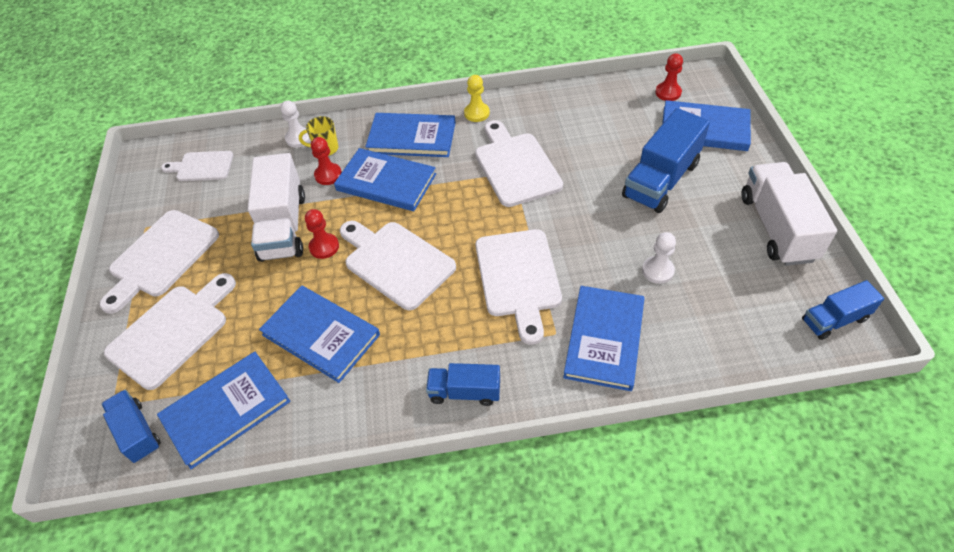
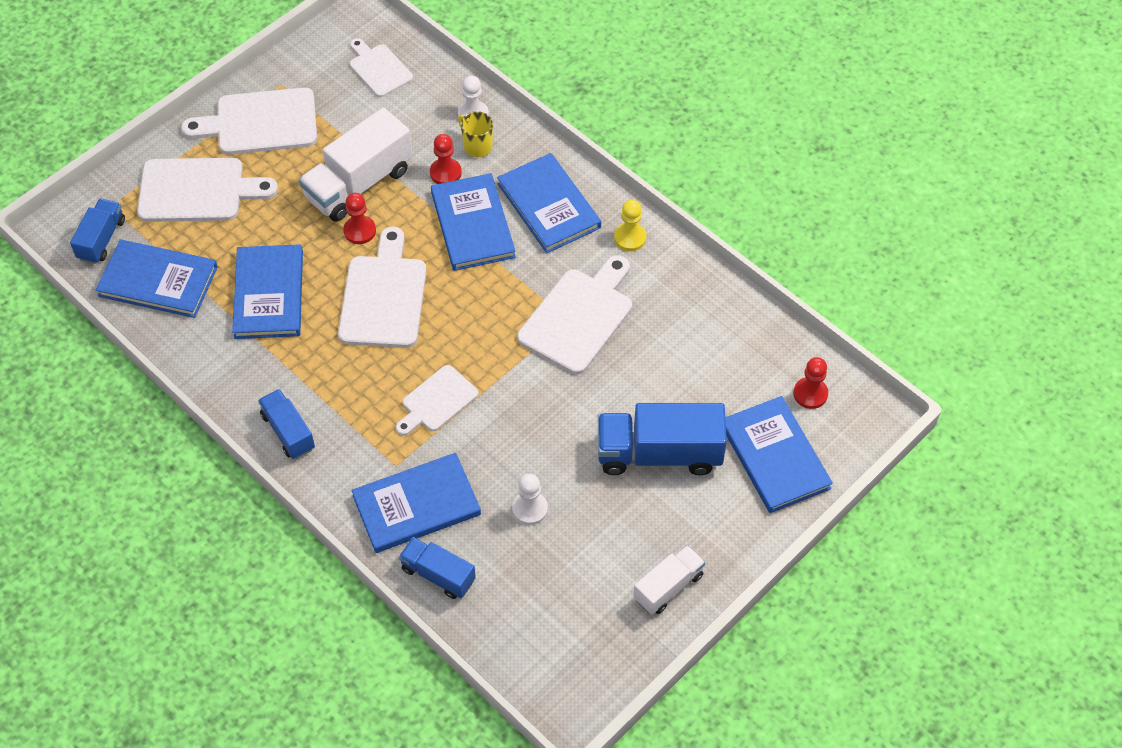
camera: 50 degrees right, 5 degrees up
(518, 277) = (437, 401): white cutting board -> white cutting board, size x0.61
(777, 228) = (668, 587): white truck -> white truck, size x0.57
(834, 320) = (577, 682): blue truck -> blue truck (438, 574)

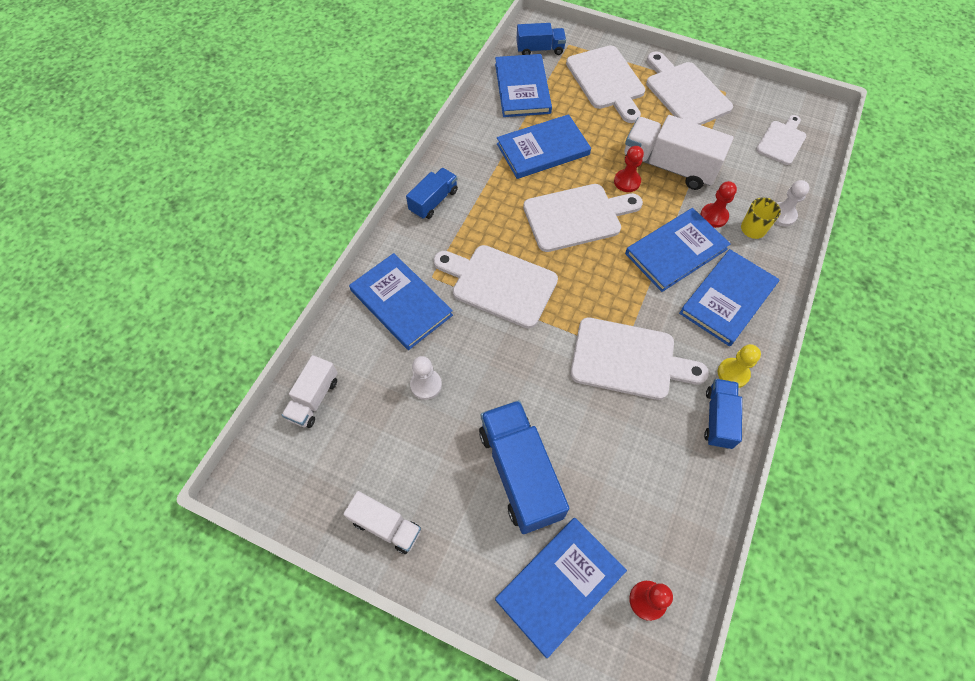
camera: 70 degrees right, 5 degrees up
(437, 401) = (499, 284): white cutting board -> white cutting board, size x1.65
(438, 574) = (345, 339): blue truck -> blue truck (718, 418)
(500, 623) = (314, 399): none -> white truck

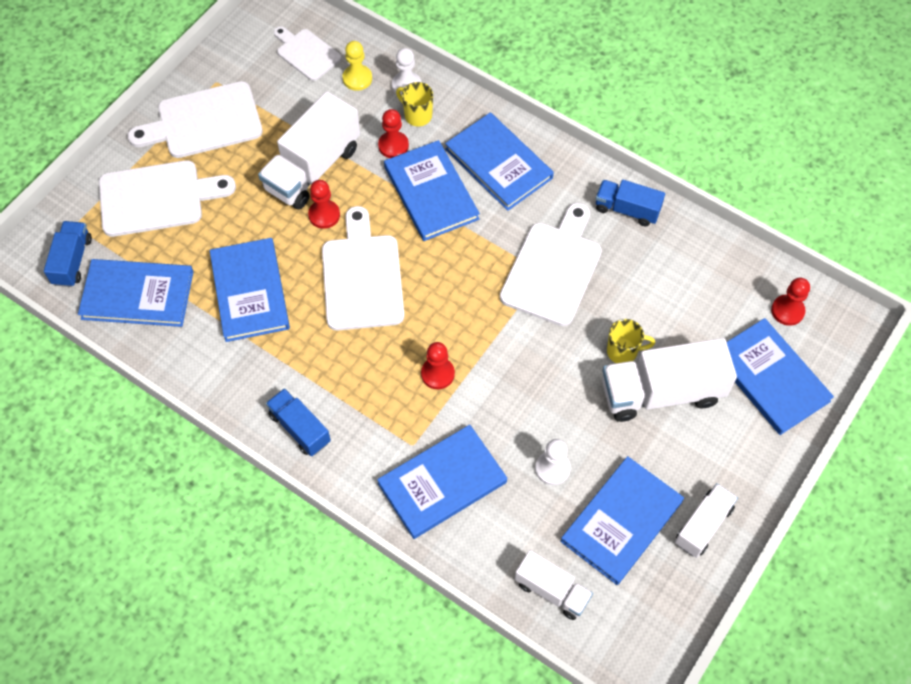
camera: 80 degrees left, 0 degrees up
(382, 449) = (621, 521): none -> blue book
(499, 284) = (437, 374): white cutting board -> red pawn
(520, 473) = (661, 392): blue truck -> white truck
(556, 432) = (623, 351): none -> yellow mug
(733, 373) = (582, 184): yellow pawn -> yellow pawn (357, 78)

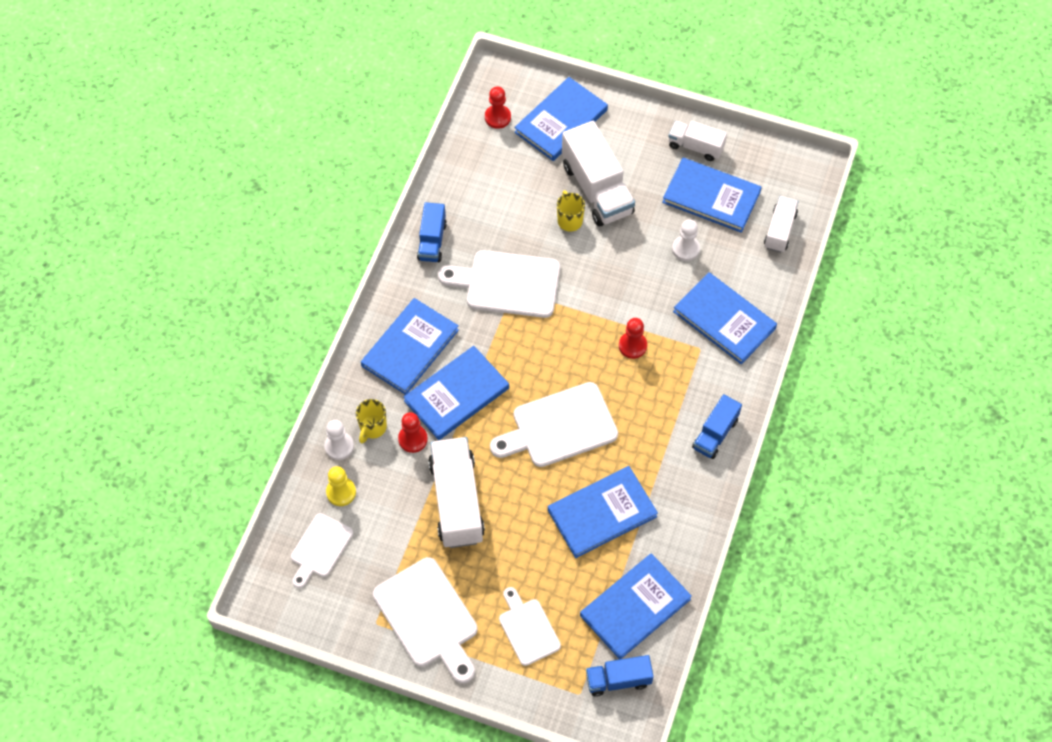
camera: 105 degrees left, 0 degrees up
(137, 295) = (635, 607): blue book -> blue book turned 60 degrees clockwise
(157, 198) = (528, 629): white cutting board -> white cutting board, size x0.61
(312, 168) = (457, 501): white truck -> white truck turned 120 degrees counterclockwise
(324, 215) = (505, 476): red pawn -> none

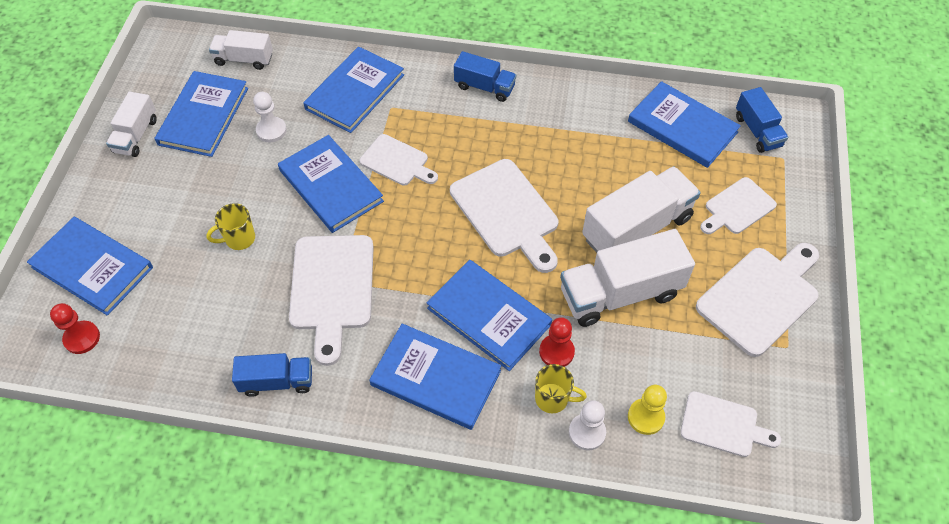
camera: 100 degrees left, 5 degrees down
(597, 189) = (194, 218): white truck -> white truck (637, 228)
(602, 513) = (594, 164): blue book -> blue book (331, 186)
(632, 346) = (397, 162): red pawn -> white cutting board

